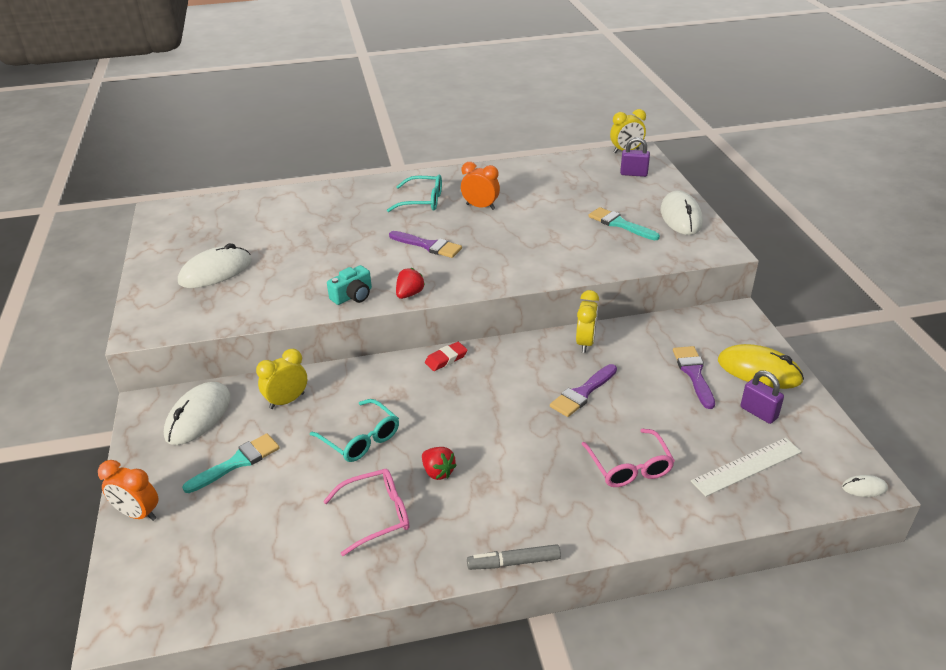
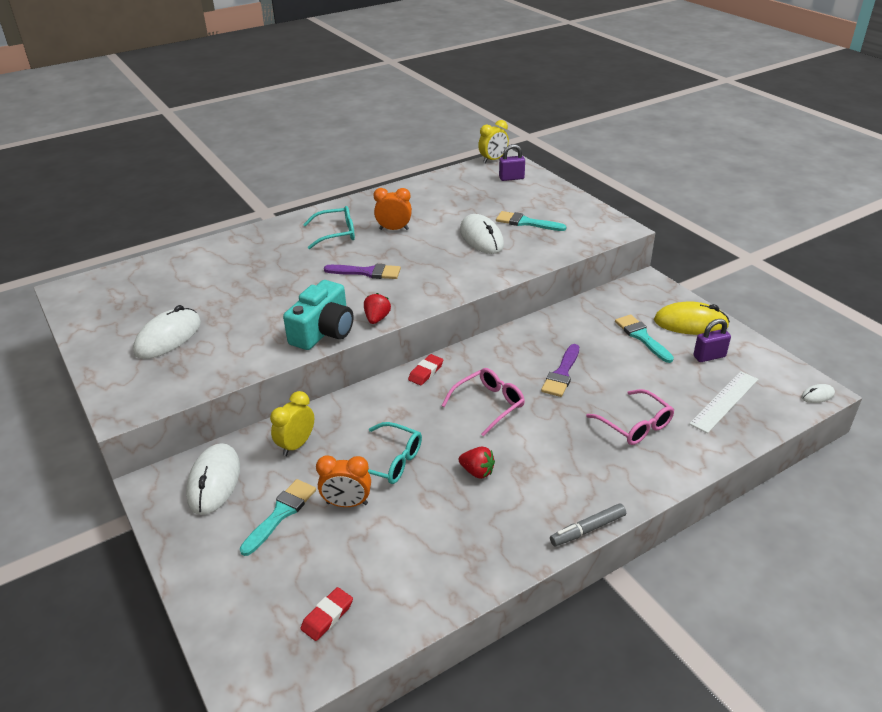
camera: 20 degrees left, 0 degrees up
(138, 514) = (207, 589): orange clock -> orange clock (347, 503)
(222, 571) = (327, 616): none -> red eraser
(353, 296) = (323, 331): turquoise camera -> turquoise camera, size x1.67
(377, 515) = (444, 524): pink glasses -> pink glasses (489, 404)
(585, 343) = (539, 331): yellow clock -> none
(680, 217) = (573, 208): white mouse -> white mouse (481, 238)
(693, 373) = (641, 337): purple brush -> turquoise brush
(758, 412) = (709, 356): purple padlock -> purple padlock turned 45 degrees counterclockwise

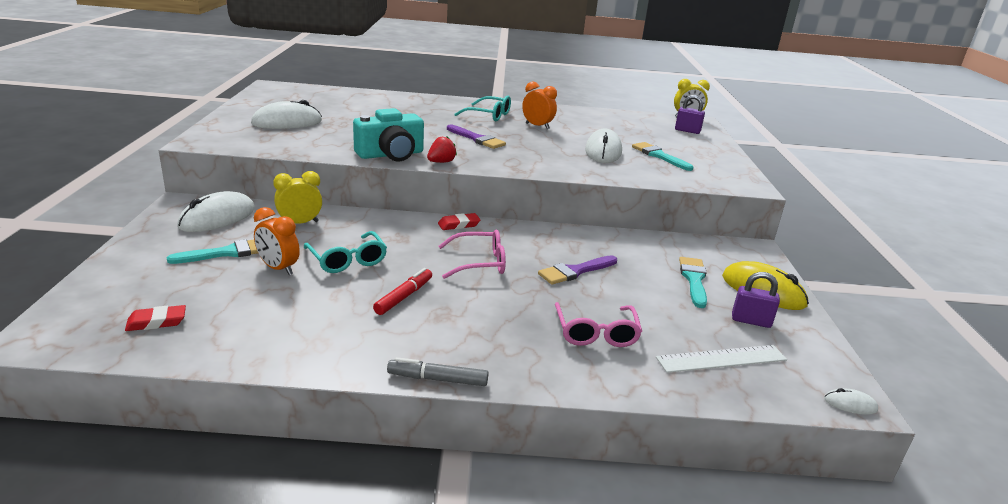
camera: 30 degrees right, 10 degrees down
(477, 472) = (404, 297): red strawberry -> red marker

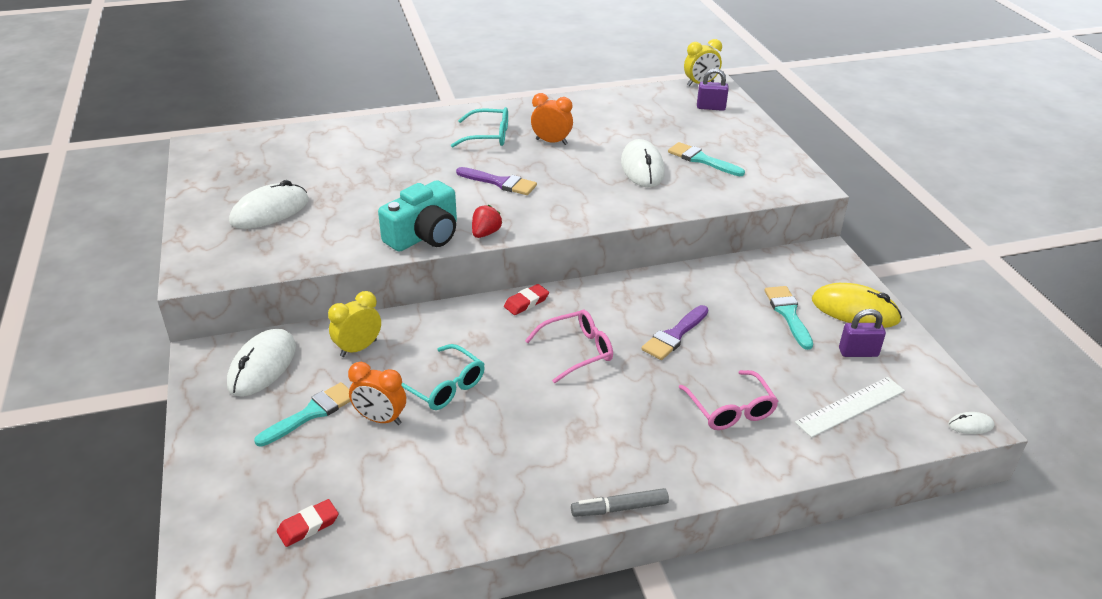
camera: 15 degrees left, 10 degrees up
(404, 297) = (530, 419): red marker -> none

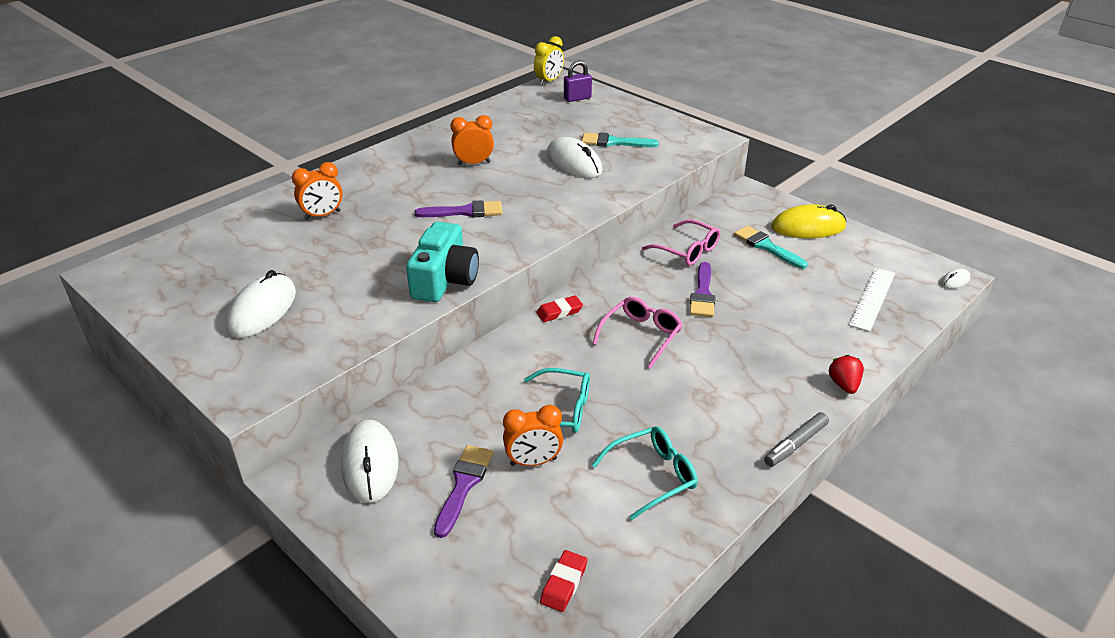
camera: 30 degrees left, 0 degrees up
(311, 413) = (463, 485): turquoise brush -> purple brush
(358, 348) = (449, 409): yellow clock -> none
(386, 150) = (322, 215): none -> orange clock
(485, 233) = (499, 259): red strawberry -> red strawberry (844, 385)
(488, 136) = (410, 174): turquoise glasses -> turquoise glasses (653, 476)
(526, 302) = (559, 312): red eraser -> red eraser turned 45 degrees clockwise
(730, 410) = (798, 334): pink glasses -> pink glasses (687, 251)
(858, 352) = (839, 257): purple padlock -> none

